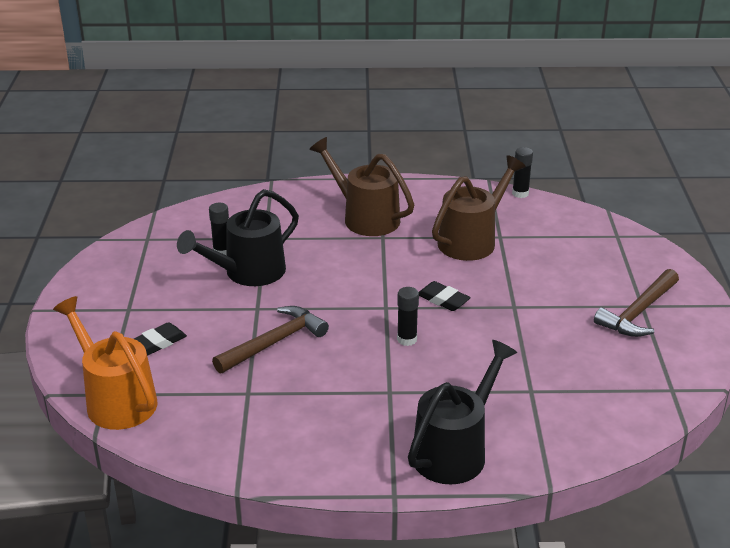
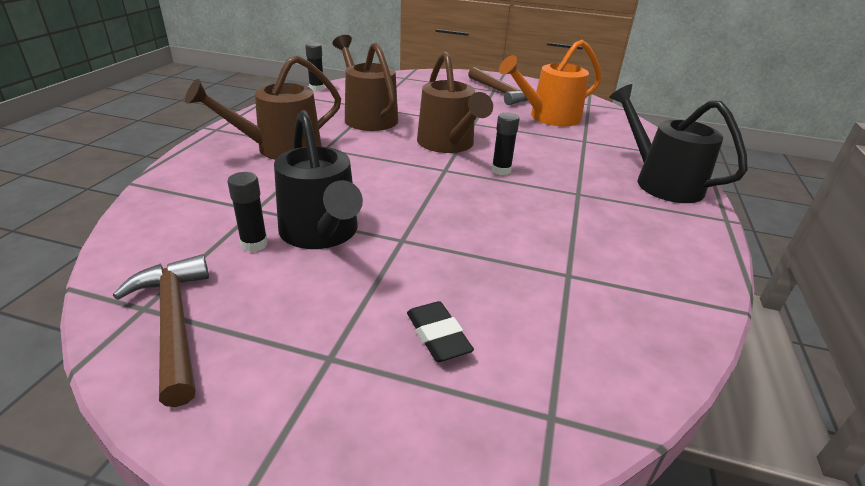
camera: 75 degrees left, 0 degrees up
(115, 399) = (568, 405): orange watering can -> orange watering can (548, 117)
(274, 342) = (476, 240): brown hammer -> brown hammer (174, 323)
(443, 300) = (448, 145): black eraser -> brown watering can

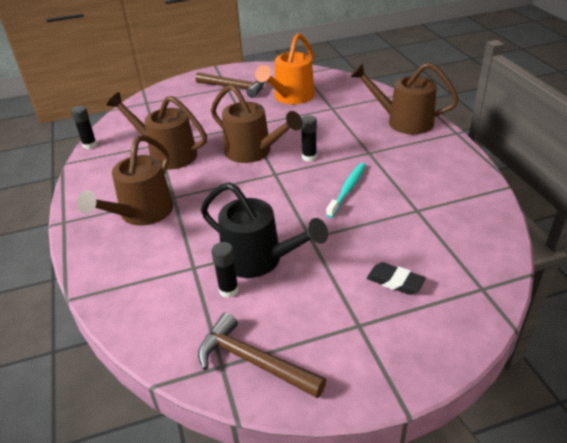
camera: 30 degrees left, 5 degrees up
(506, 215) = (347, 189): none -> turquoise toothbrush
(660, 182) = (403, 121): black watering can -> brown watering can

